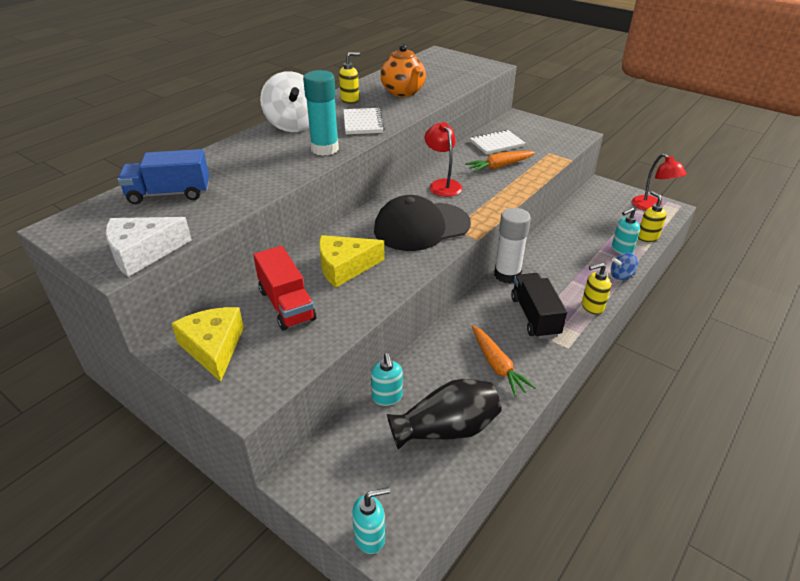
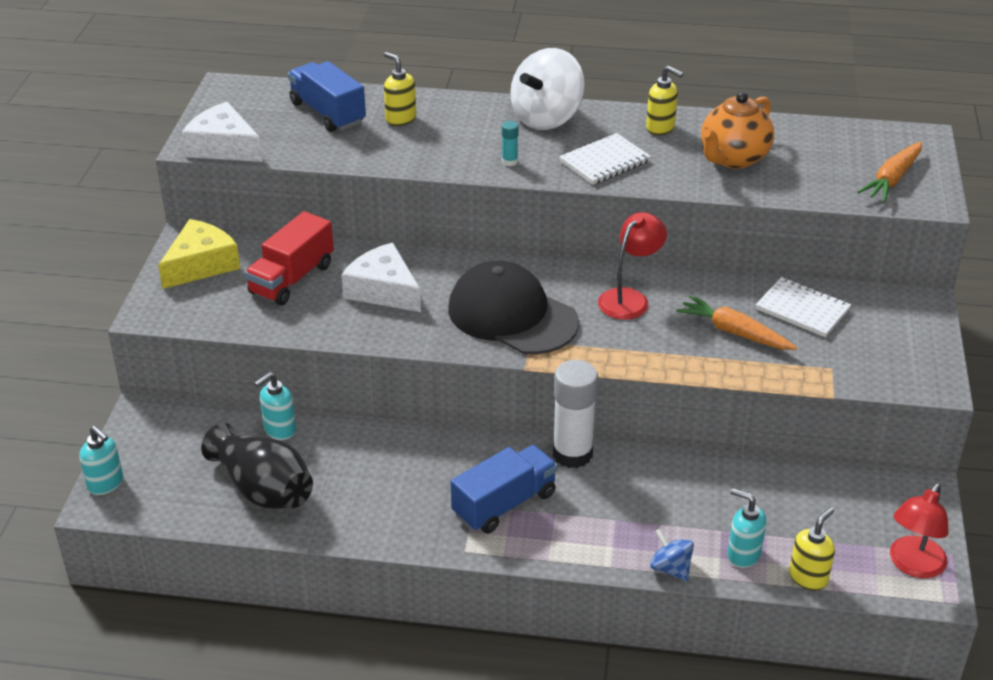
camera: 60 degrees right, 0 degrees up
(325, 149) = (509, 161): turquoise glue stick -> turquoise glue stick, size x0.43
(345, 267) = (383, 290): yellow cheese -> white cheese
(497, 365) = (387, 497): orange carrot -> orange carrot (892, 179)
(535, 316) = (504, 504): black truck -> blue truck
(592, 307) = (569, 553): yellow soap dispenser -> yellow soap dispenser (400, 119)

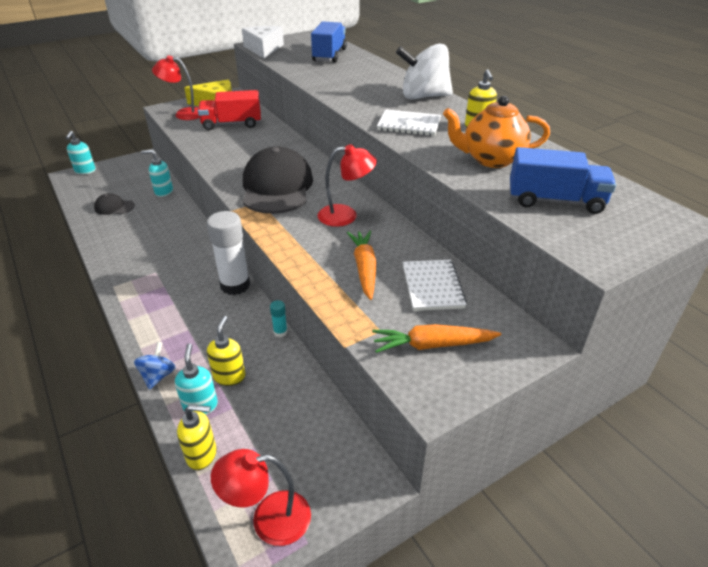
camera: 50 degrees right, 0 degrees up
(196, 305) = (184, 114): none -> red lamp
(263, 489) = (114, 207): black vase -> black cap
(383, 290) = (252, 147): white cheese -> none
(400, 119) = (353, 69): yellow soap dispenser -> yellow soap dispenser (229, 376)
(504, 504) = (166, 281): blue truck -> blue truck (555, 201)
(509, 161) = (361, 103): turquoise glue stick -> turquoise glue stick (280, 332)
(892, 179) = (590, 228): orange carrot -> orange carrot (432, 345)

